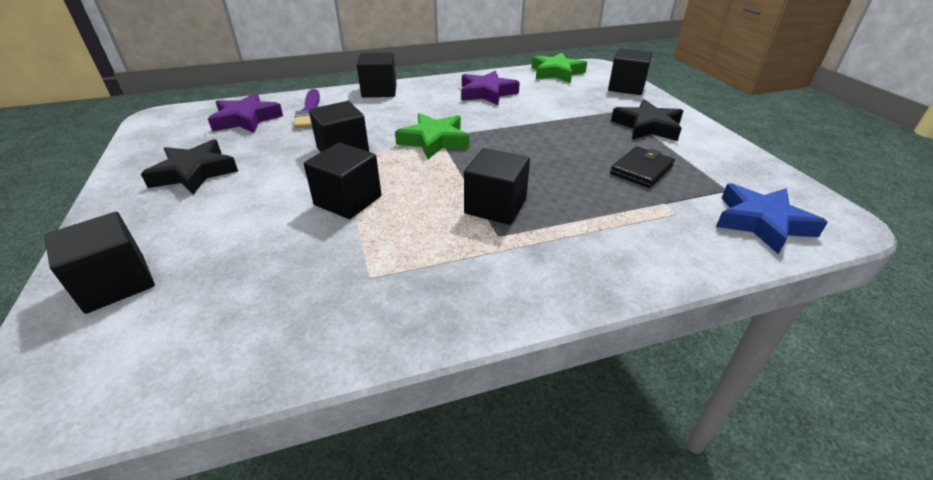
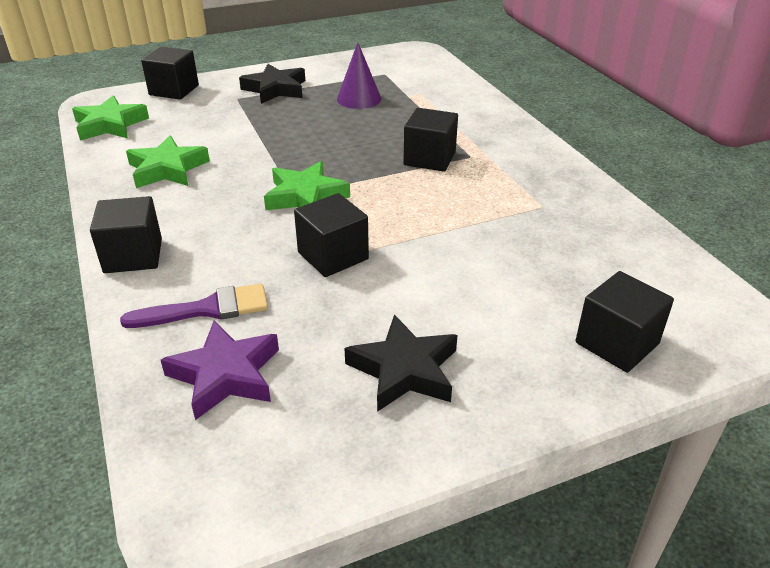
camera: 95 degrees left, 0 degrees up
(348, 200) = (440, 234): black cube -> none
(487, 93) = (167, 169): purple star -> green star
(641, 170) = (359, 99): black wallet -> purple cone
(761, 222) = (424, 70): blue star -> none

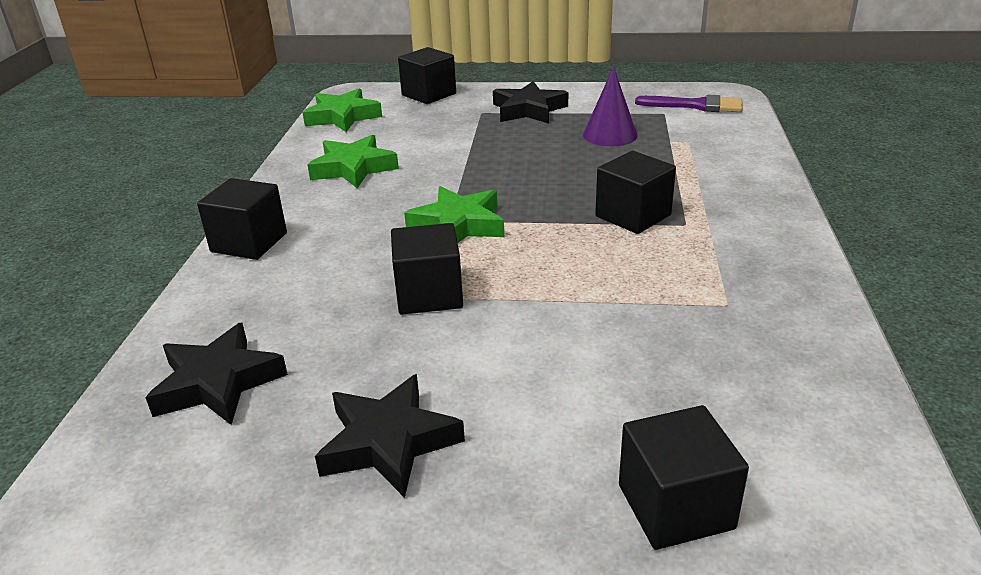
camera: 30 degrees right, 5 degrees down
(207, 309) = (262, 312): purple brush -> purple brush (696, 105)
(225, 375) = (218, 383): purple star -> black star

